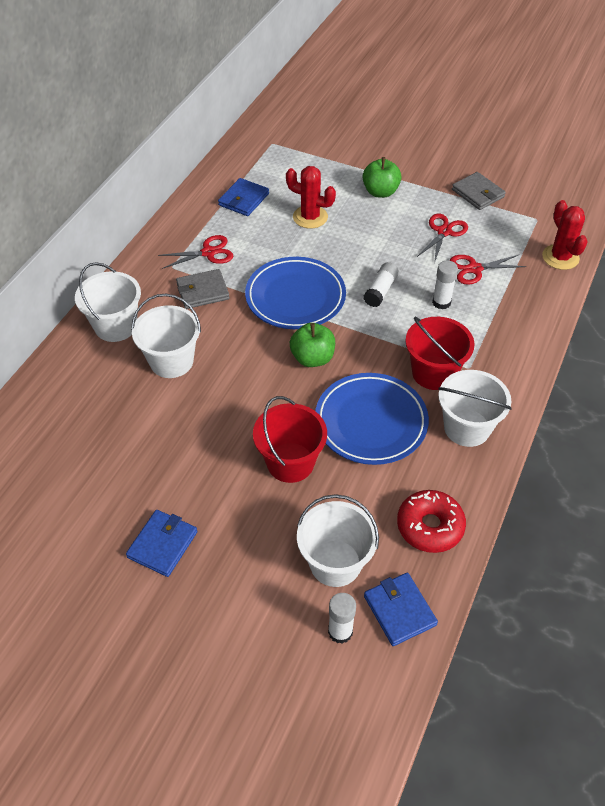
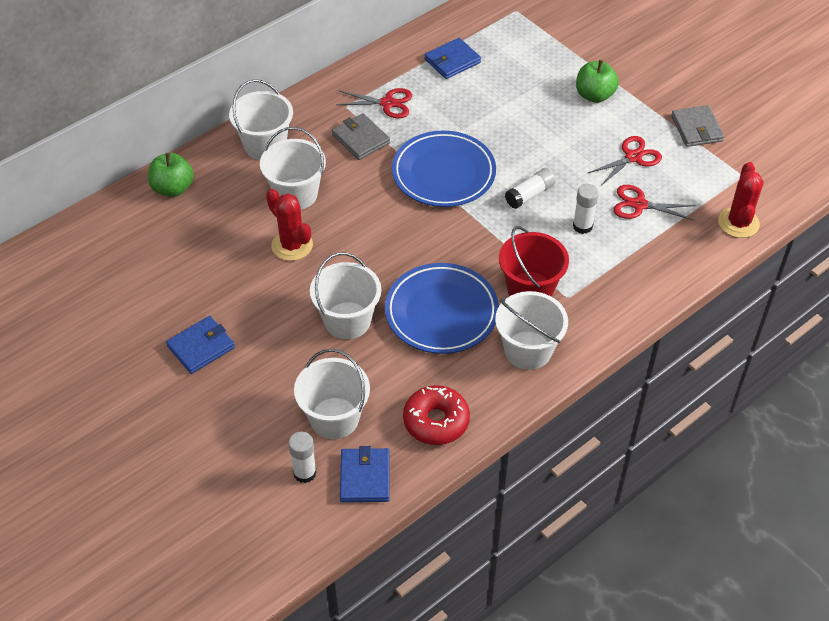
camera: 25 degrees right, 0 degrees up
(202, 291) = (360, 139): grey wallet -> grey wallet turned 45 degrees clockwise
(290, 462) = (347, 320): red bucket -> white bucket
(310, 217) = (506, 99): red cactus -> red cactus (292, 245)
(312, 358) = (424, 236): green apple -> green apple (173, 188)

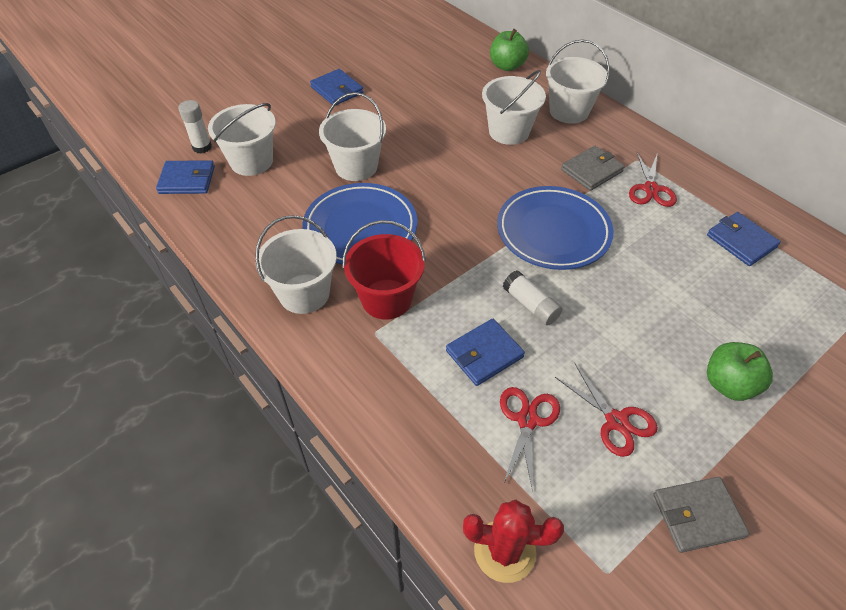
camera: 90 degrees right, 0 degrees up
(292, 245) = (445, 131): red cactus -> none
(436, 421) = (233, 223): red donut -> none
(582, 226) = (484, 354): white glue stick -> blue wallet

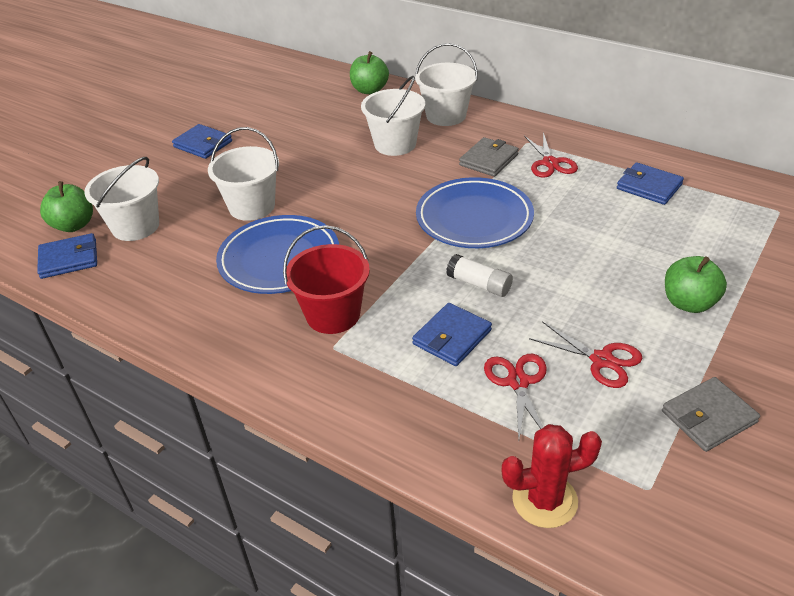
camera: 15 degrees left, 10 degrees down
(202, 147) = (74, 225): white glue stick -> green apple
(304, 293) = (243, 331): white bucket -> none

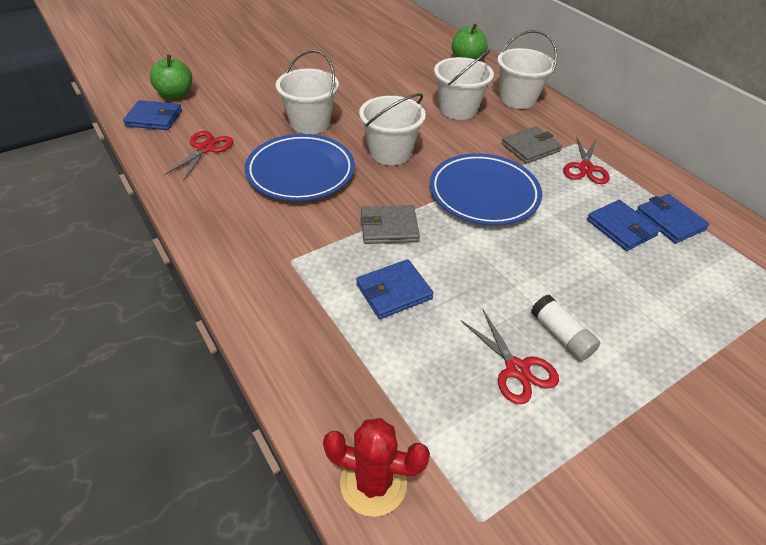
camera: 20 degrees right, 5 degrees up
(135, 226) = (216, 110): white bucket -> white bucket (390, 152)
(203, 144) = (308, 63): blue wallet -> blue wallet (621, 228)
(333, 314) = (310, 233): red bucket -> none
(479, 284) = (449, 253): white glue stick -> white glue stick (561, 335)
(518, 382) = (424, 357): red scissors -> red scissors (205, 148)
(688, 303) = (641, 348): green apple -> none
(708, 417) = (590, 474): grey wallet -> grey wallet (389, 227)

